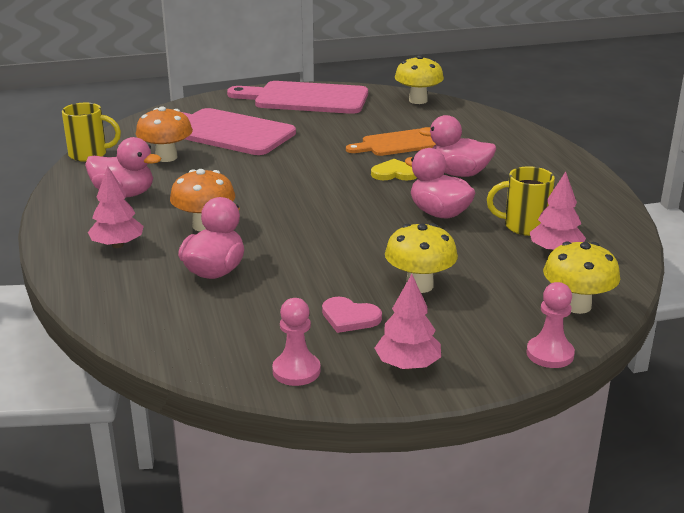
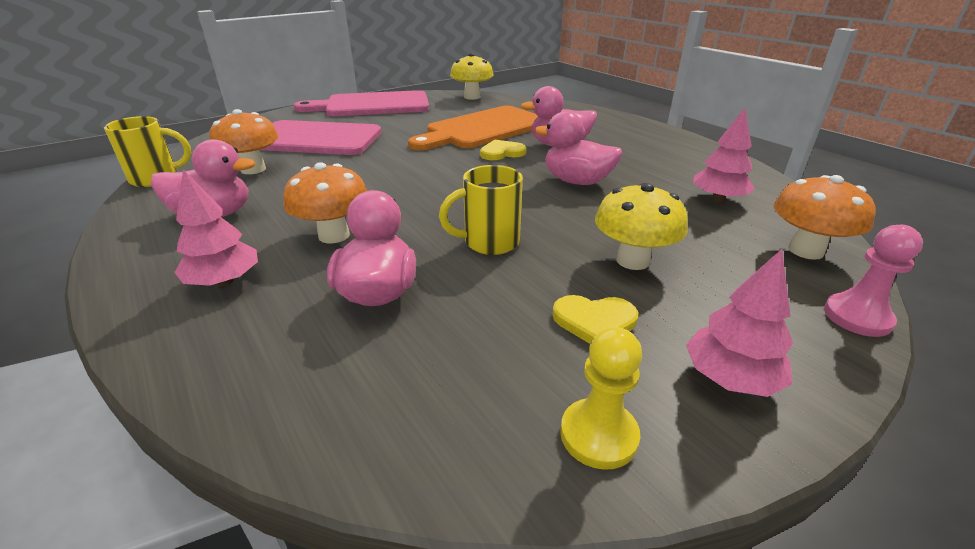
camera: 20 degrees left, 5 degrees up
(296, 371) = (598, 435): pink pawn -> yellow pawn
(349, 317) = (594, 321): pink heart -> yellow heart
(397, 144) = (483, 129): orange cutting board -> orange cutting board, size x1.65
(524, 226) = (664, 181): yellow mug -> yellow mug (489, 242)
(577, 305) = (805, 250): yellow mushroom -> orange mushroom

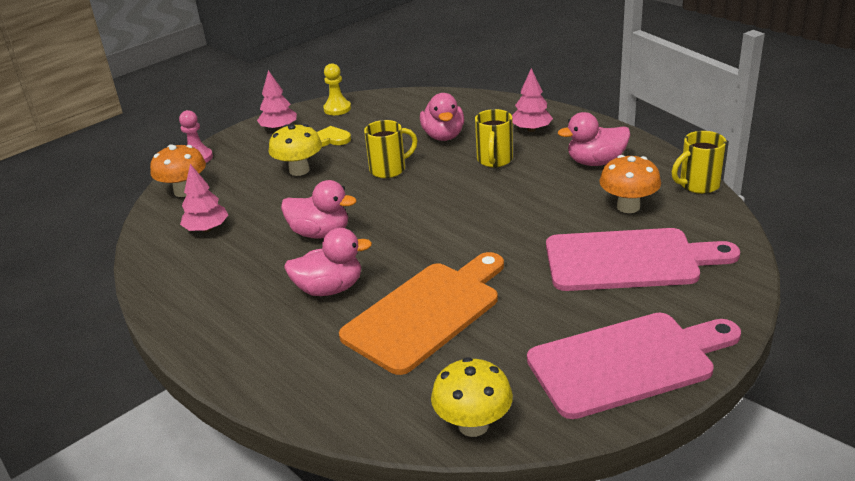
camera: 175 degrees right, 0 degrees up
(334, 235) = (494, 160): orange mushroom -> yellow mug
(502, 153) = (394, 266): yellow heart -> none

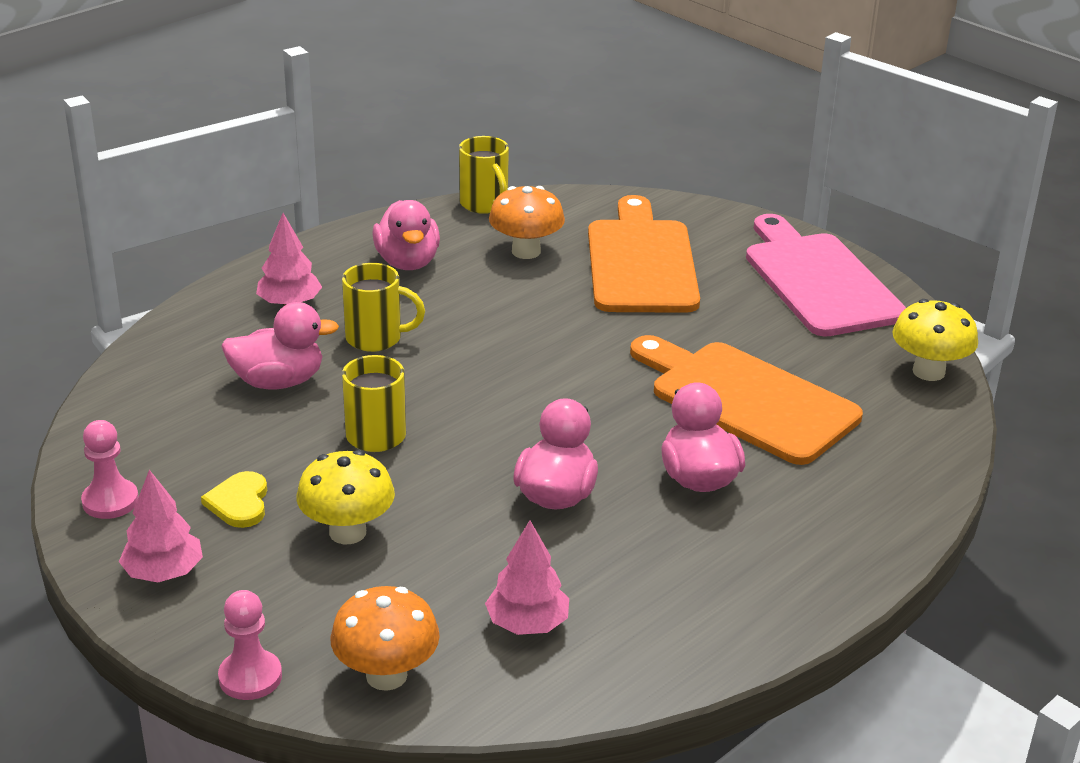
camera: 95 degrees left, 0 degrees up
(337, 109) = (110, 501): yellow pawn -> pink pawn
(629, 260) = (641, 262): pink cutting board -> orange cutting board

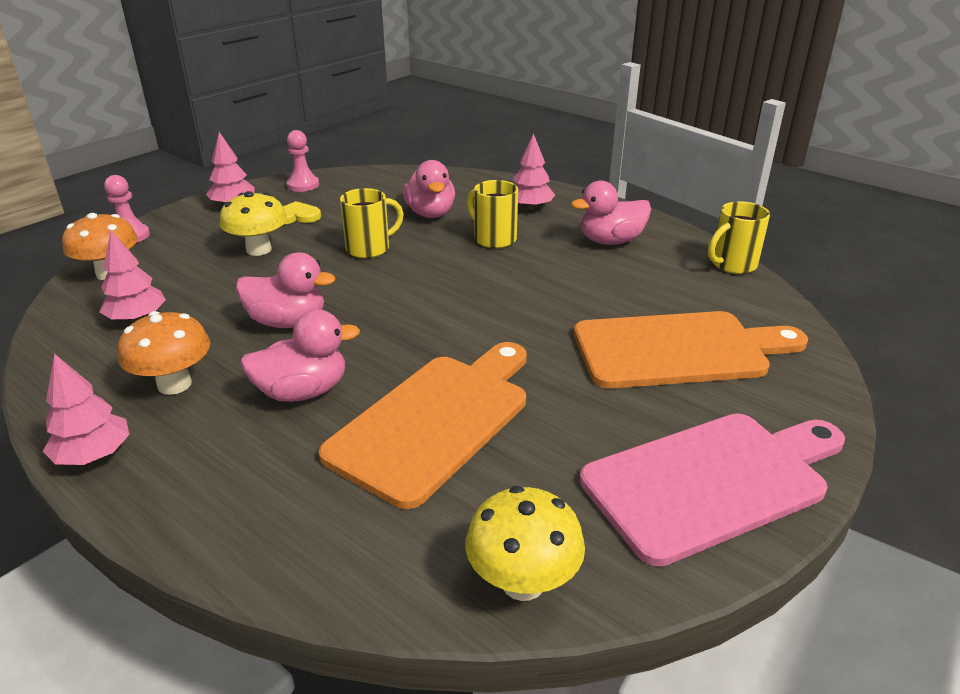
camera: 85 degrees right, 0 degrees up
(376, 338) = (494, 239): yellow mug -> yellow mug turned 135 degrees clockwise
(526, 251) = (660, 289): orange mushroom -> orange mushroom (174, 384)
(804, 609) = (94, 455): none -> pink tree

